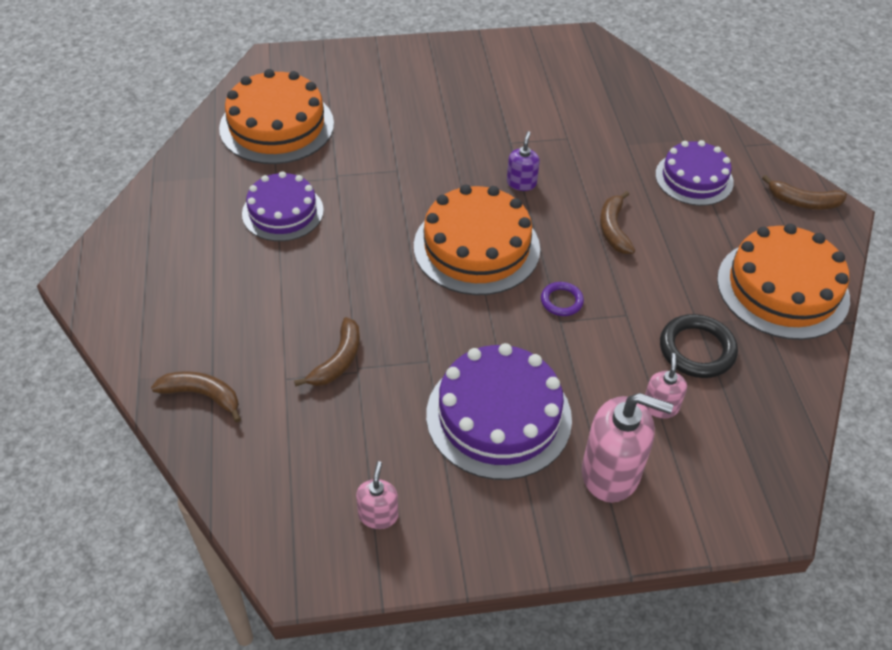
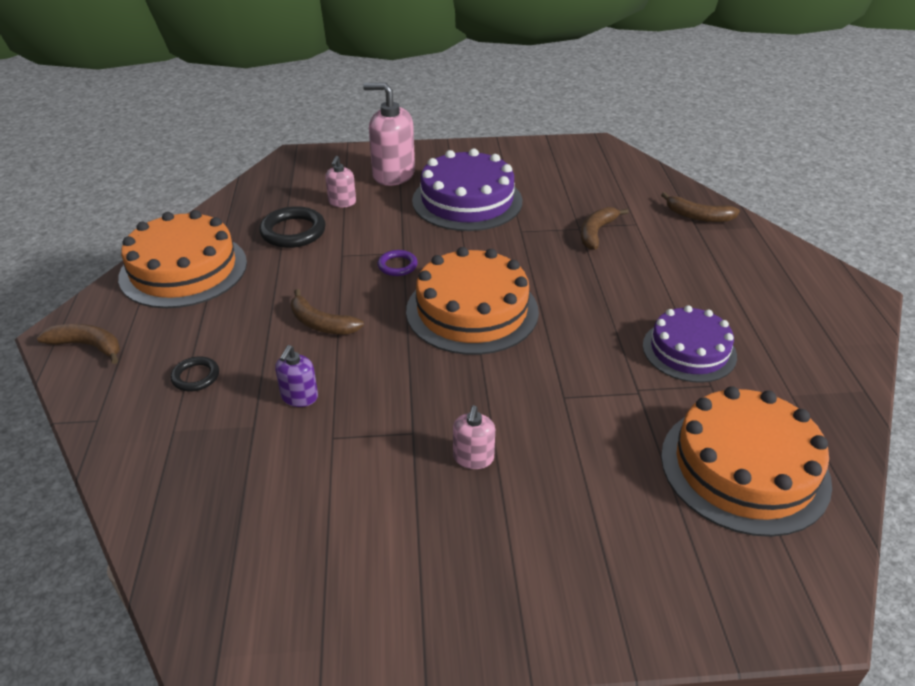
camera: 175 degrees left, 10 degrees down
(378, 515) = (552, 162): pink soap dispenser -> pink soap dispenser (473, 458)
(521, 183) = (410, 376): purple soap dispenser -> purple soap dispenser (299, 397)
(613, 229) = (321, 323): brown banana -> brown banana turned 120 degrees clockwise
(694, 178) = (196, 377): purple cake -> black ring

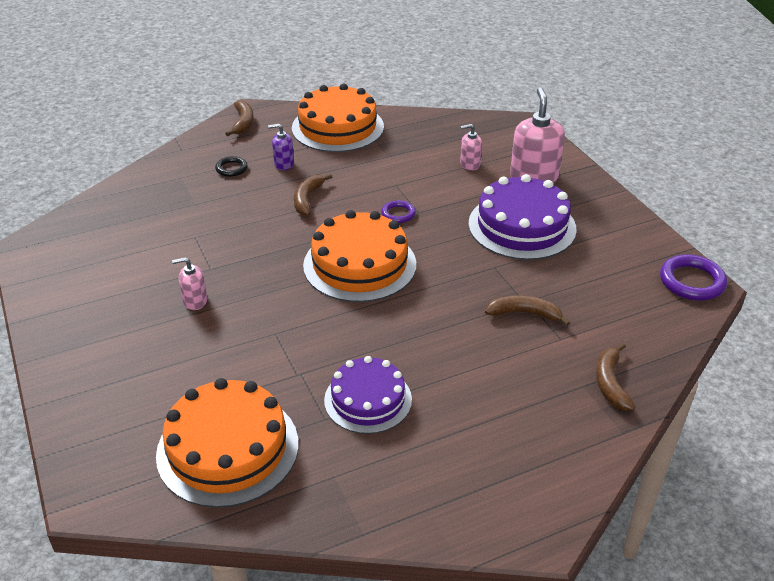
camera: 70 degrees right, 0 degrees up
(293, 231) = (412, 155): black ring -> none
(299, 397) = (228, 213): purple soap dispenser -> purple soap dispenser (284, 164)
(588, 148) = (692, 281): none -> purple ring

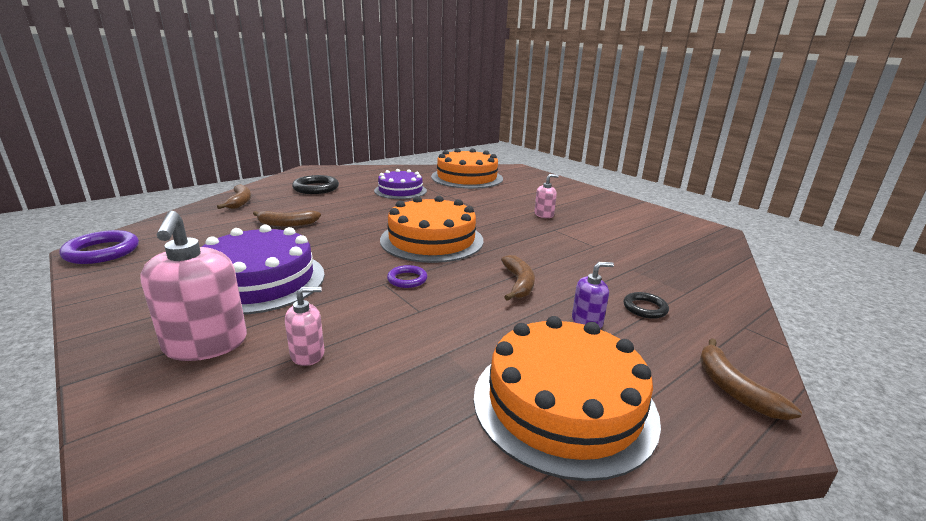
camera: 165 degrees right, 15 degrees down
(509, 425) = (316, 188): none -> black ring

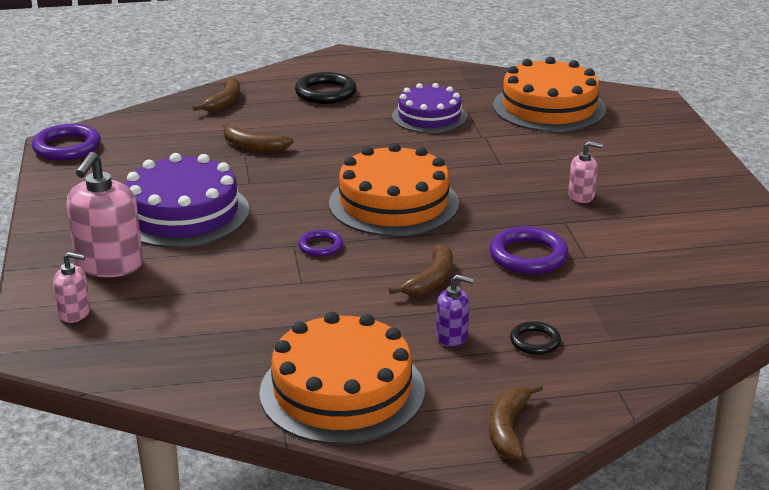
camera: 30 degrees right, 5 degrees up
(308, 354) = (178, 294): pink soap dispenser -> pink soap dispenser (75, 313)
(560, 253) = (528, 256): none -> purple ring

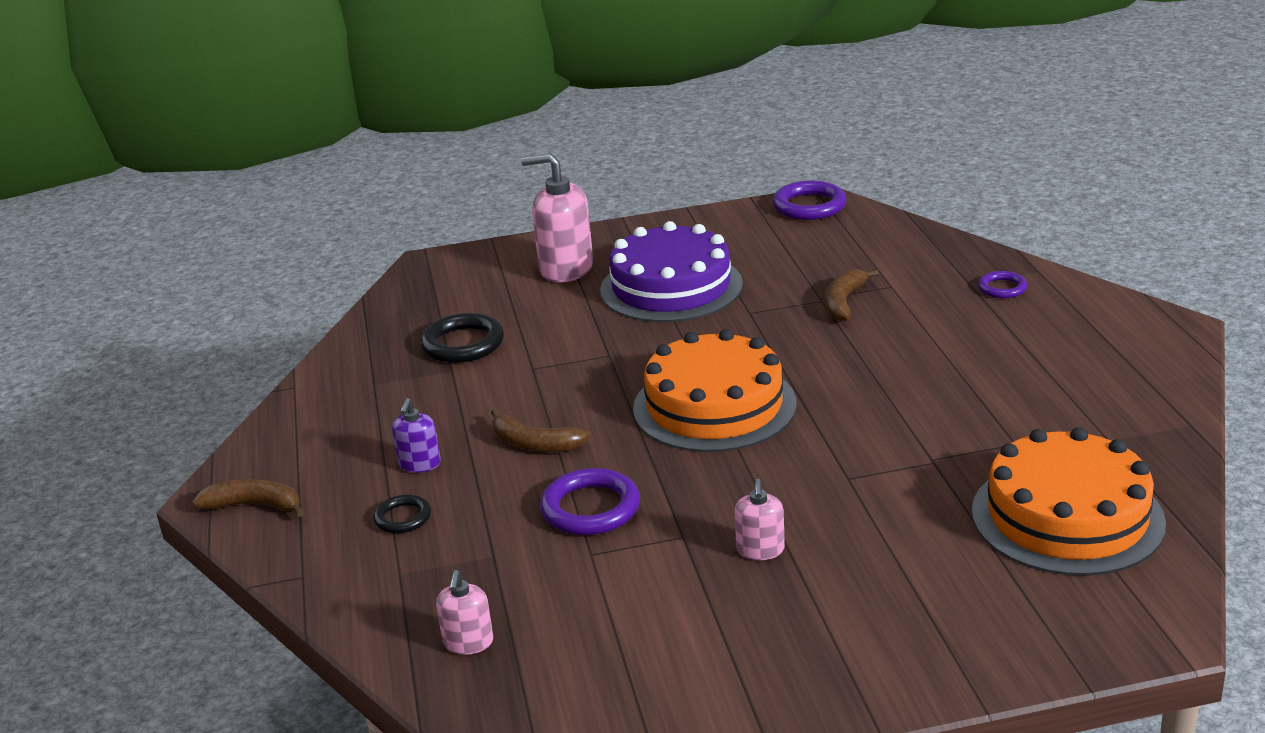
camera: 90 degrees right, 0 degrees up
(75, 313) = (482, 269): pink soap dispenser -> pink soap dispenser (468, 642)
(224, 101) = (966, 268): brown banana -> none
(320, 246) = (607, 370): purple ring -> purple ring (1002, 288)
(325, 93) = (1028, 329): black ring -> black ring (463, 344)
(342, 391) = (337, 410): orange cake -> none
(429, 116) = (983, 412): purple cake -> none

